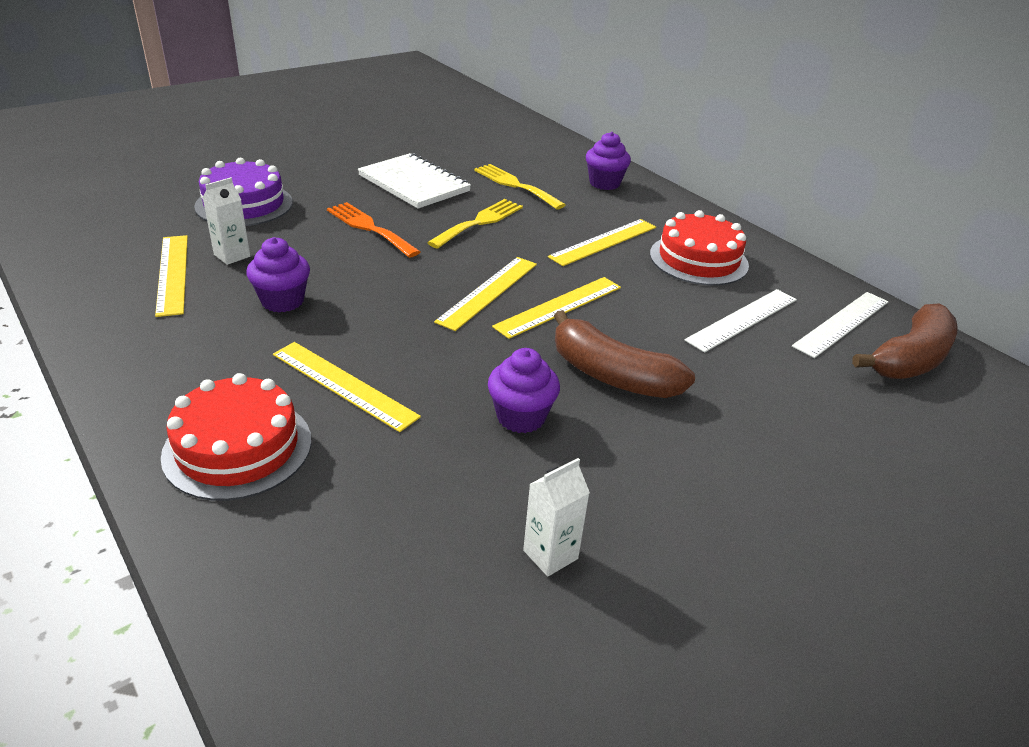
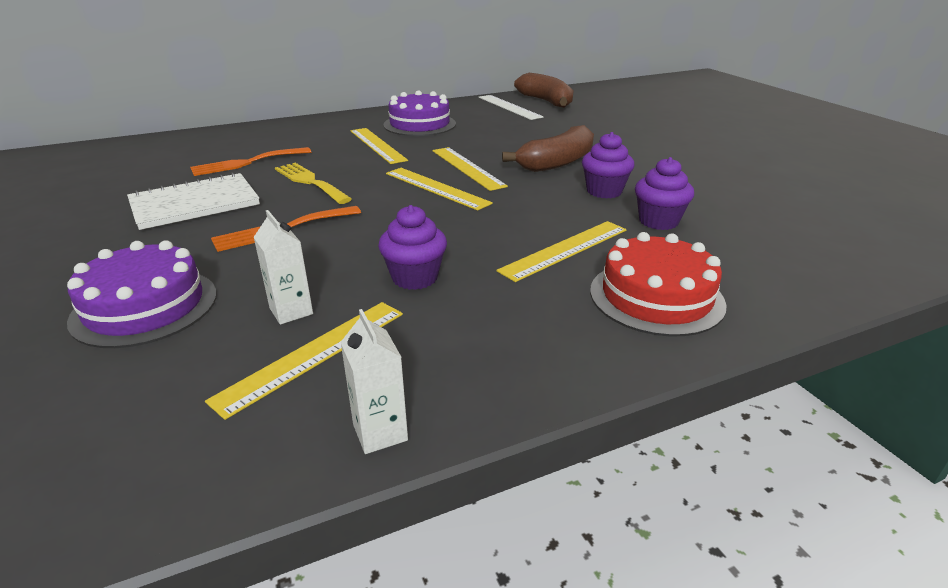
camera: 75 degrees left, 5 degrees down
(173, 273) = (313, 354): yellow ruler -> yellow ruler turned 45 degrees counterclockwise
(515, 185) = (247, 163): yellow fork -> orange fork
(550, 554) = (731, 195): white carton -> white carton (380, 432)
(604, 183) = (276, 134): purple cupcake -> purple cupcake (658, 221)
(698, 259) = (419, 124): red cake -> purple cake
(742, 319) = (499, 125): white ruler -> none

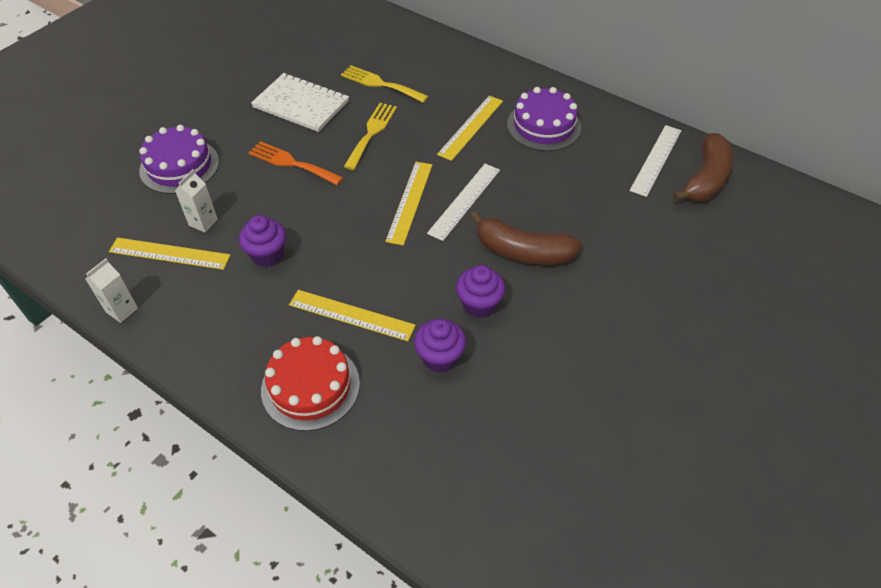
camera: 60 degrees right, 20 degrees up
(247, 163) = (380, 84): orange fork -> yellow fork
(467, 168) = (464, 201): yellow ruler -> white ruler

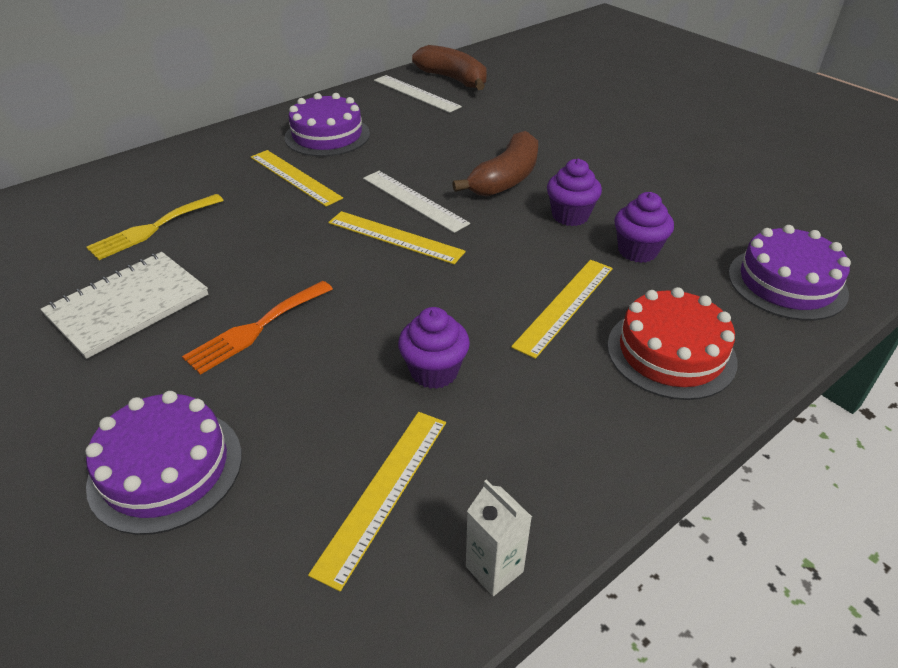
camera: 75 degrees left, 10 degrees down
(203, 222) = (330, 442): white carton -> none
(371, 133) = (247, 249): yellow fork -> none
(424, 476) = (787, 283): none -> purple cake

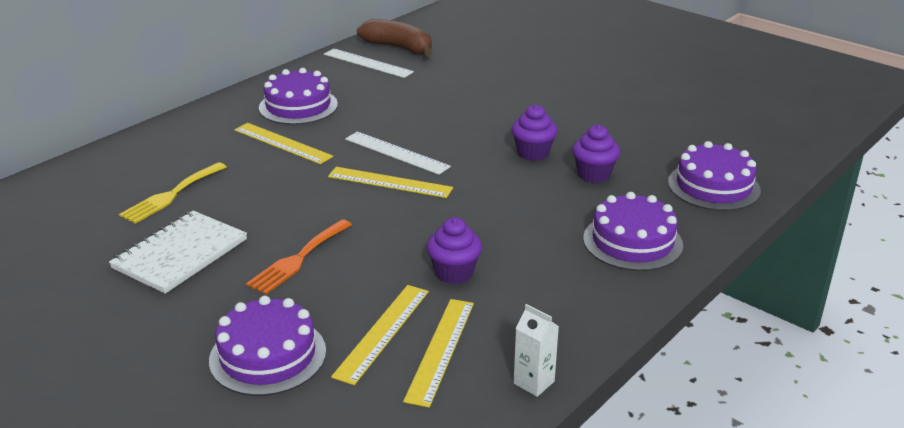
camera: 10 degrees left, 10 degrees down
(506, 179) = (471, 129): brown banana -> none
(564, 306) = (544, 218): yellow ruler -> yellow ruler (382, 332)
(671, 352) = (632, 242): red cake -> purple cake

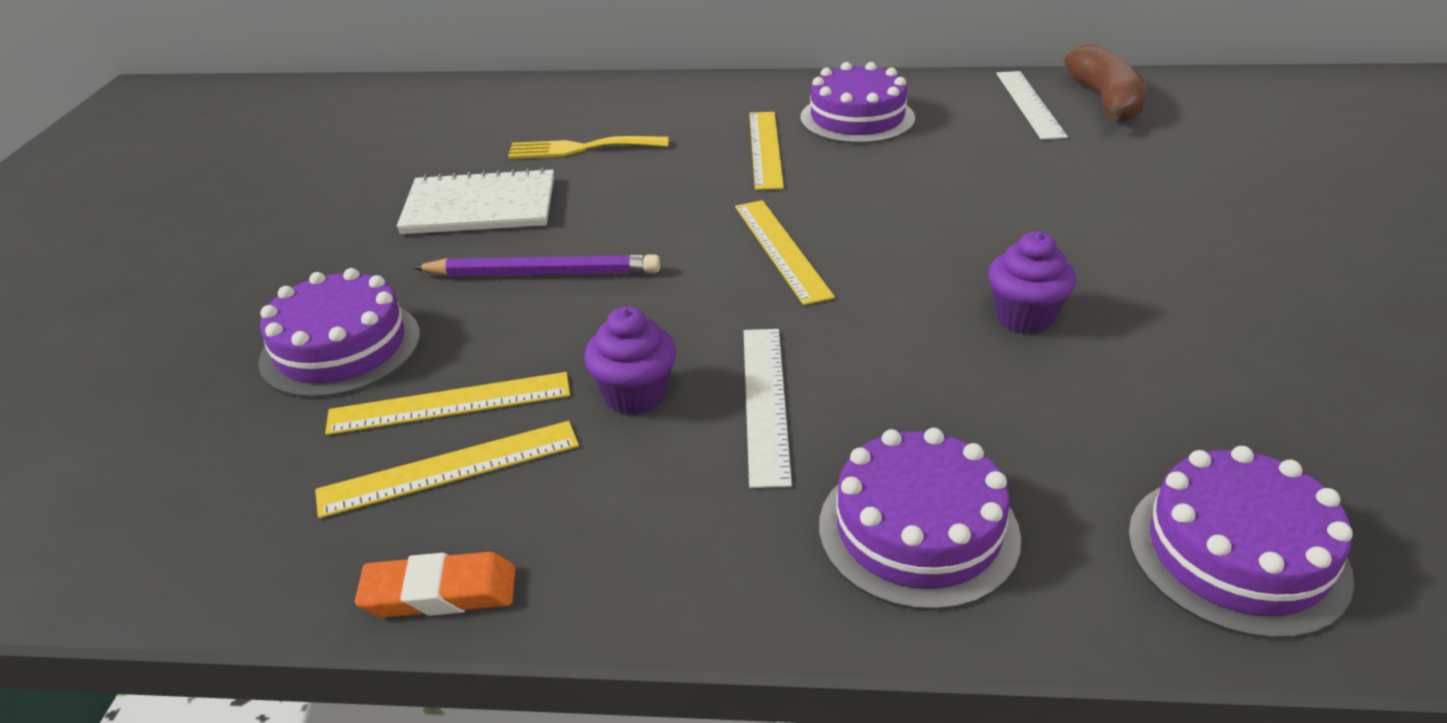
camera: 55 degrees right, 5 degrees up
(298, 259) = (543, 274): orange fork -> purple pencil
(396, 153) = (855, 221): white ruler -> white ruler (765, 402)
(534, 382) = (440, 593): white carton -> orange eraser
(593, 174) = (1056, 399): purple cupcake -> none

